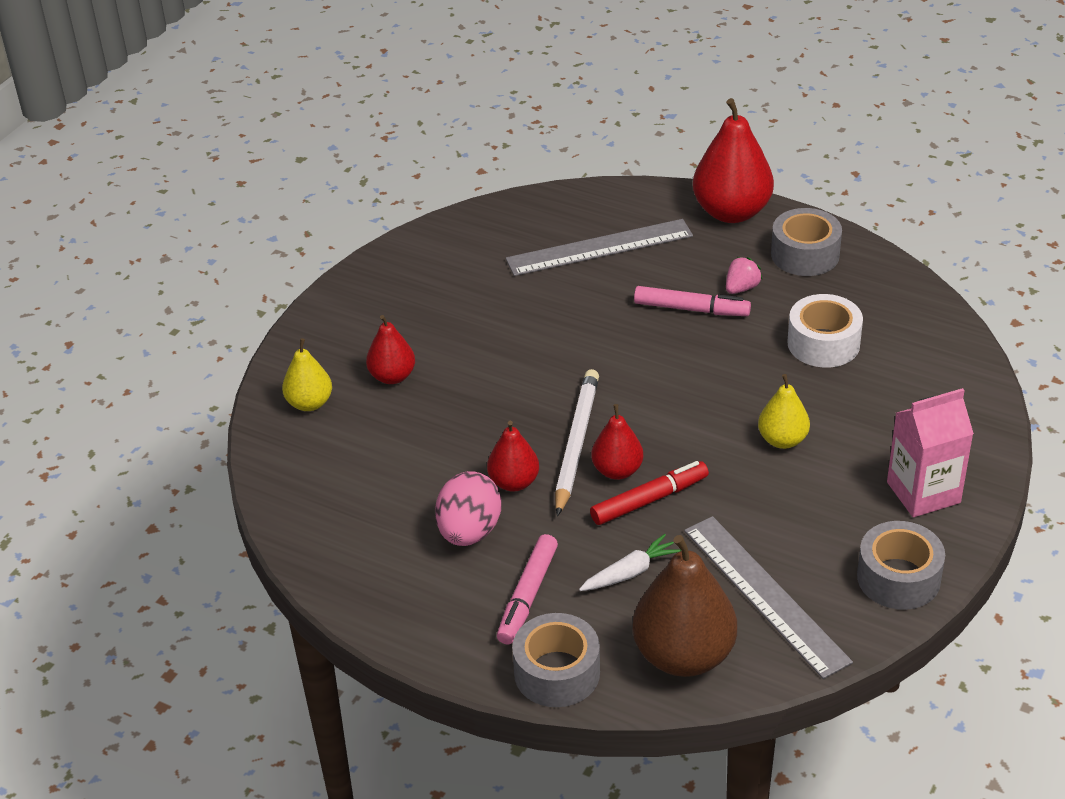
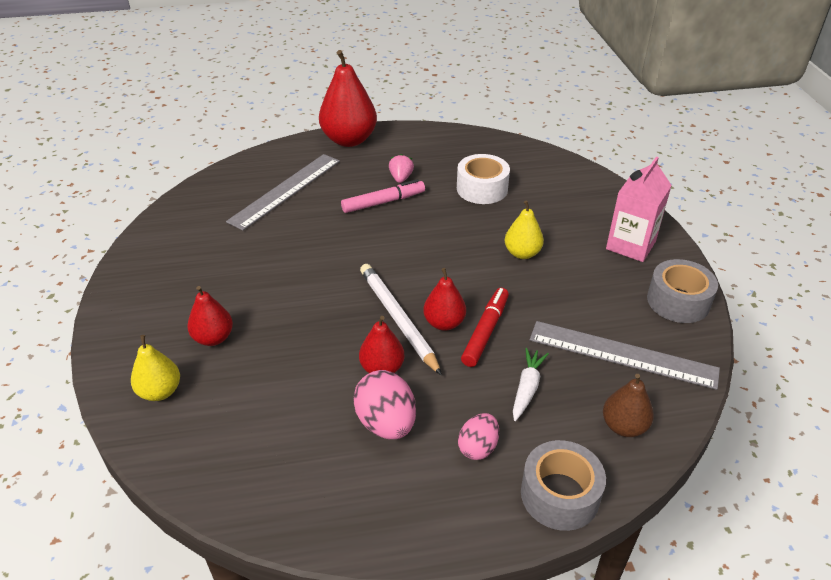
camera: 40 degrees left, 0 degrees up
(528, 596) = (478, 447): pink marker -> pink egg
(683, 655) = (623, 426): brown pear -> brown pear, size x0.56
(805, 254) = (417, 146): grey tape -> none

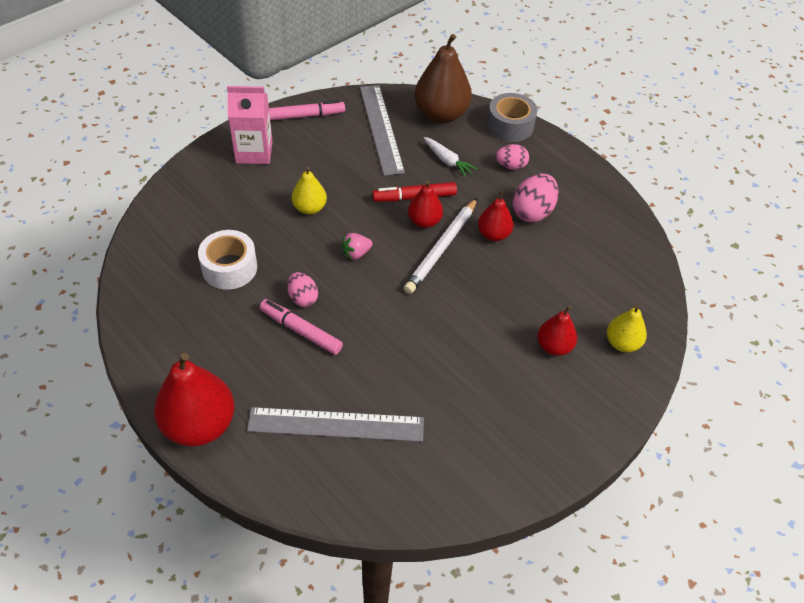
camera: 125 degrees left, 10 degrees up
(401, 178) = (250, 337): pink strawberry -> pink strawberry (356, 253)
(415, 214) = (303, 298): none -> pink egg
(527, 388) = (447, 161): white carrot -> white carrot turned 120 degrees counterclockwise
(623, 426) = (441, 114): brown pear -> brown pear, size x1.80
(678, 301) = (306, 115): grey tape -> pink marker

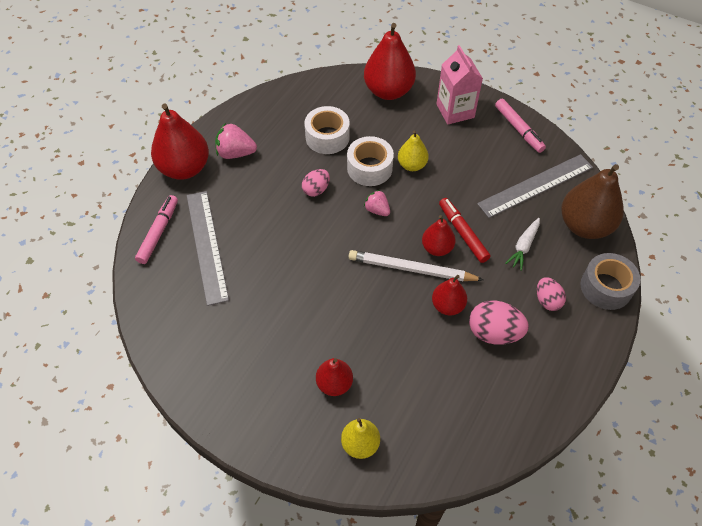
camera: 75 degrees right, 5 degrees up
(191, 195) = (388, 91): none -> red pear
(204, 363) = (236, 153): none -> pink strawberry
(295, 243) = (369, 168): none -> white tape
(300, 331) = (284, 198): pink marker -> pink marker (158, 232)

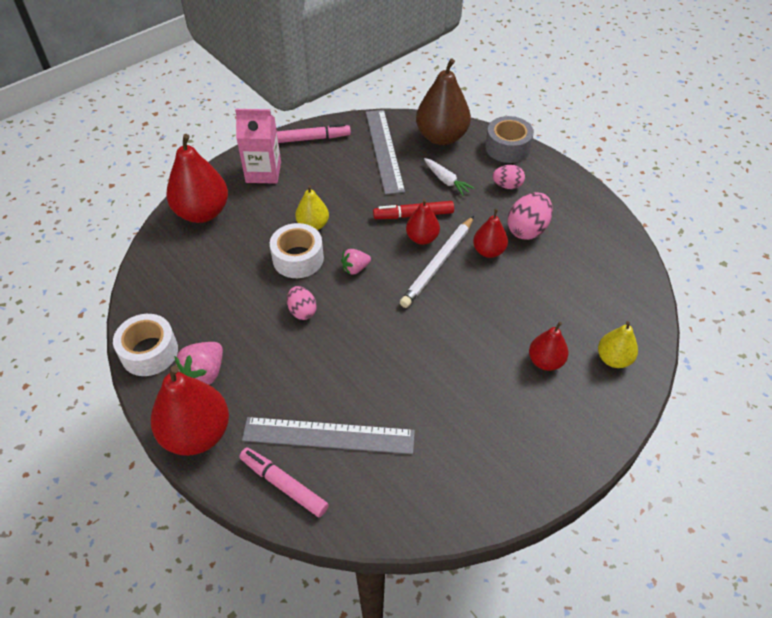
camera: 70 degrees left, 5 degrees down
(327, 137) = (234, 281): white tape -> white tape (149, 352)

